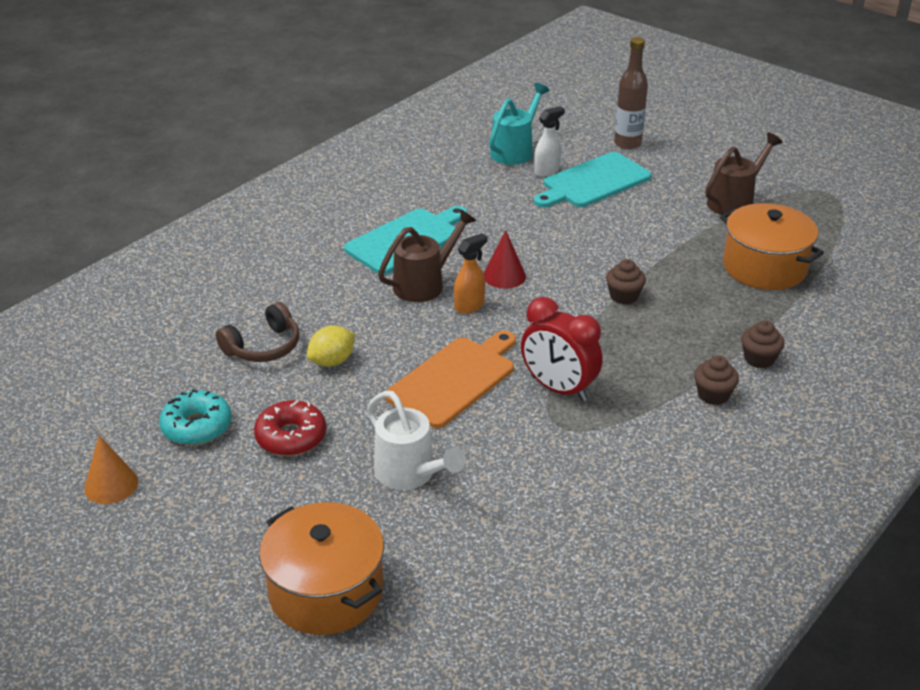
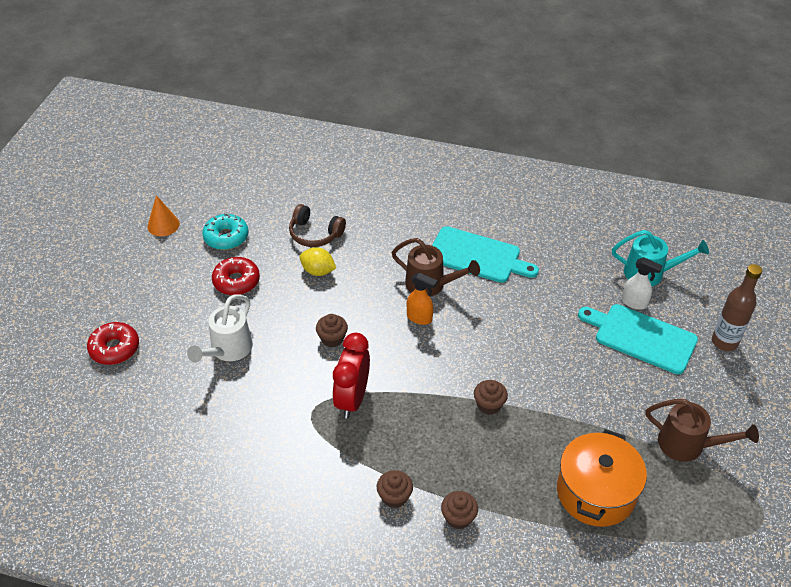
camera: 65 degrees right, 10 degrees up
(326, 591) = (114, 348): orange pot -> red donut
(454, 379) = (332, 338): orange cutting board -> brown cupcake
(504, 276) = (469, 325): red cone -> none

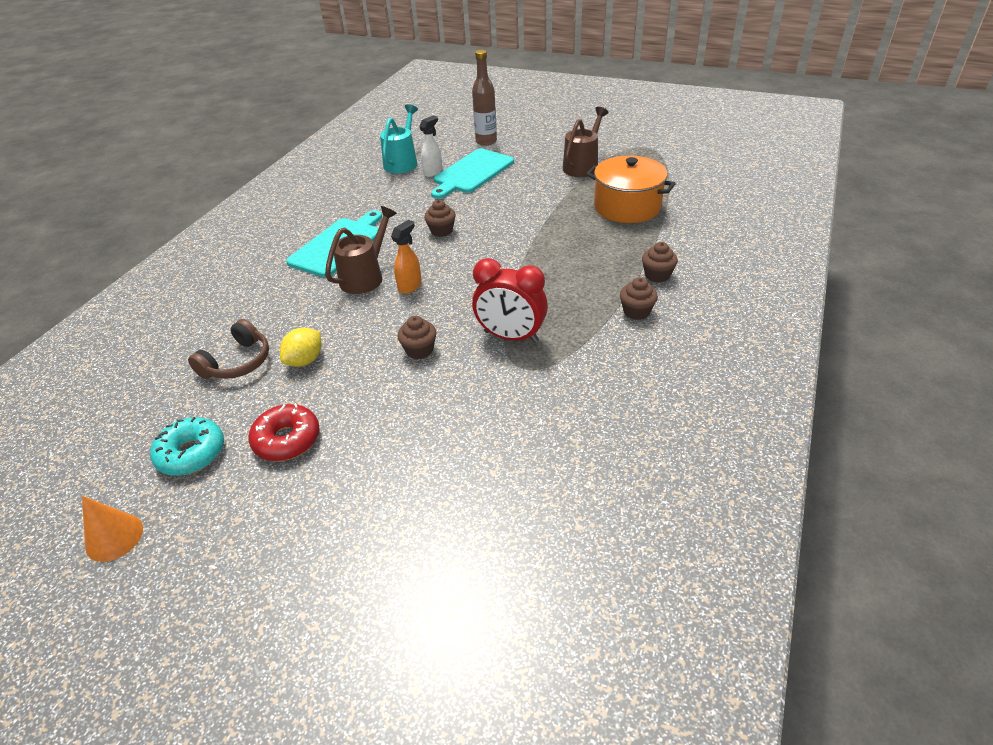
camera: 80 degrees left, 5 degrees down
(114, 348) = (368, 589): red donut -> none
(227, 350) = (411, 446): white watering can -> none
(489, 405) = (531, 251): brown cupcake -> brown cupcake (441, 231)

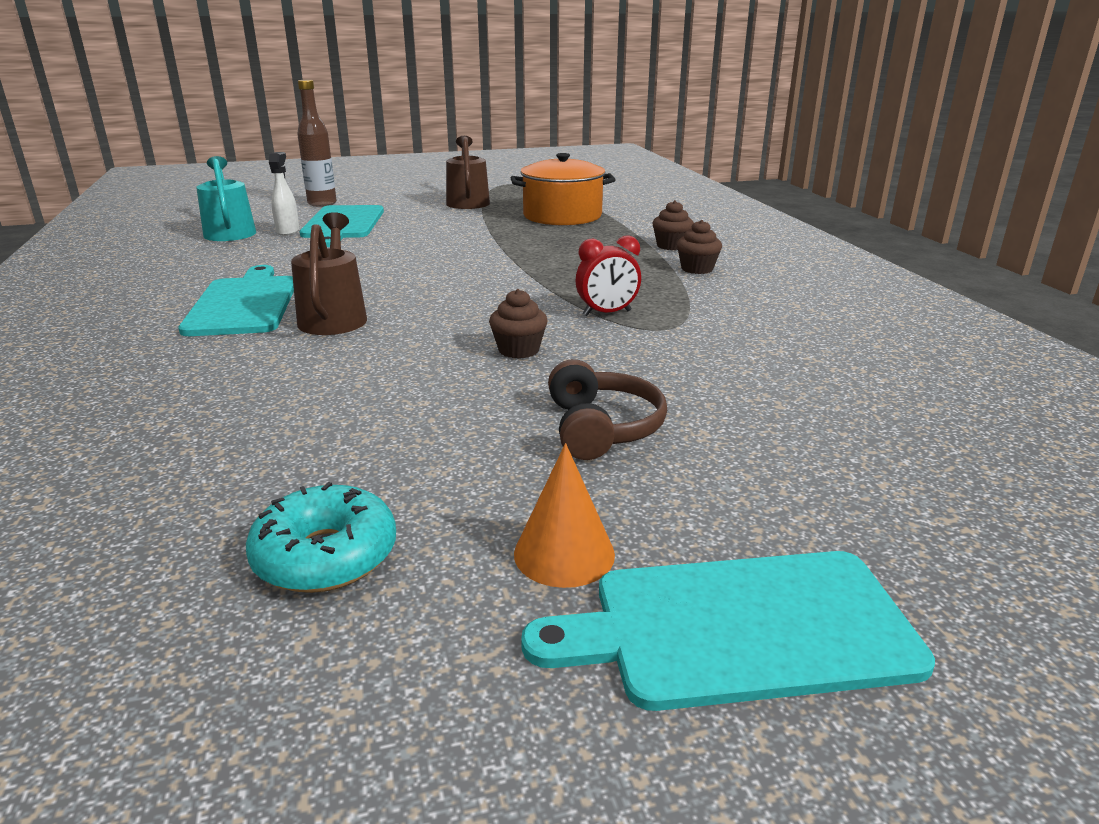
camera: 40 degrees left, 15 degrees down
(114, 537) = (332, 727): orange cone -> orange cone (564, 553)
(237, 362) = (249, 439): brown headphones -> brown headphones (601, 428)
(274, 592) = (739, 628): none -> turquoise cutting board
(287, 440) = (473, 478): red donut -> none
(305, 360) = (368, 403): yellow lemon -> none
(410, 286) = (413, 310): orange spray bottle -> none
(441, 231) = (379, 266): brown cupcake -> none
(511, 336) = (607, 313): red clock -> red clock, size x0.65

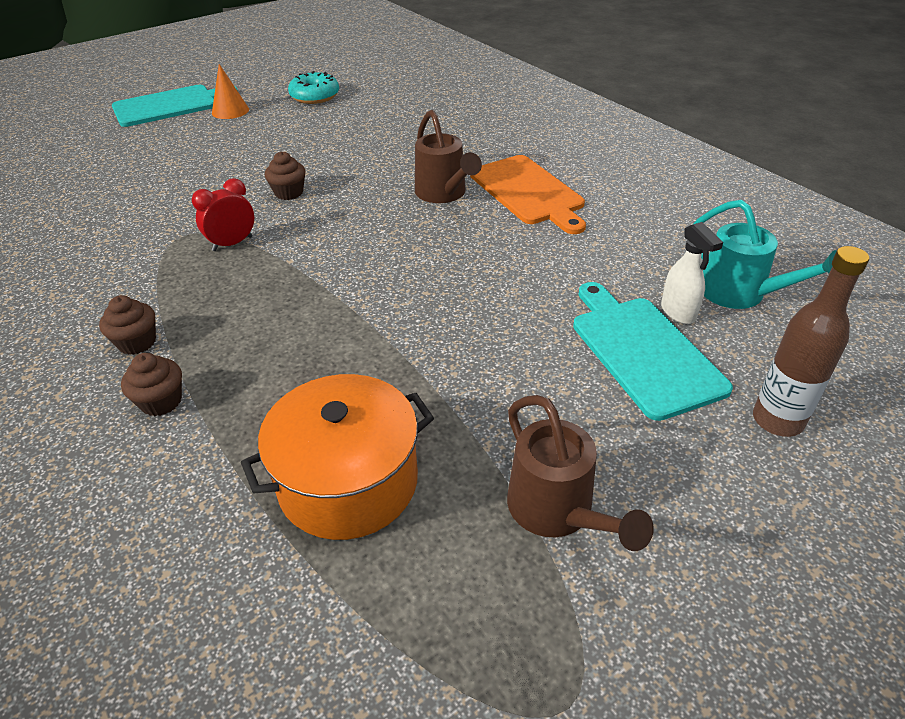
camera: 160 degrees right, 15 degrees up
(244, 304) = (528, 192): turquoise cutting board -> orange cutting board
(601, 428) = (223, 154): brown headphones -> none

